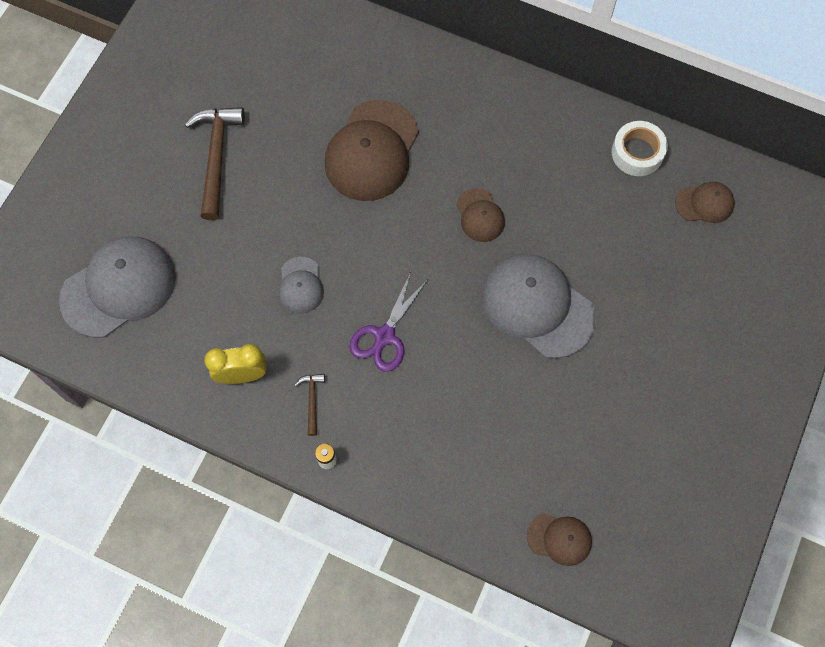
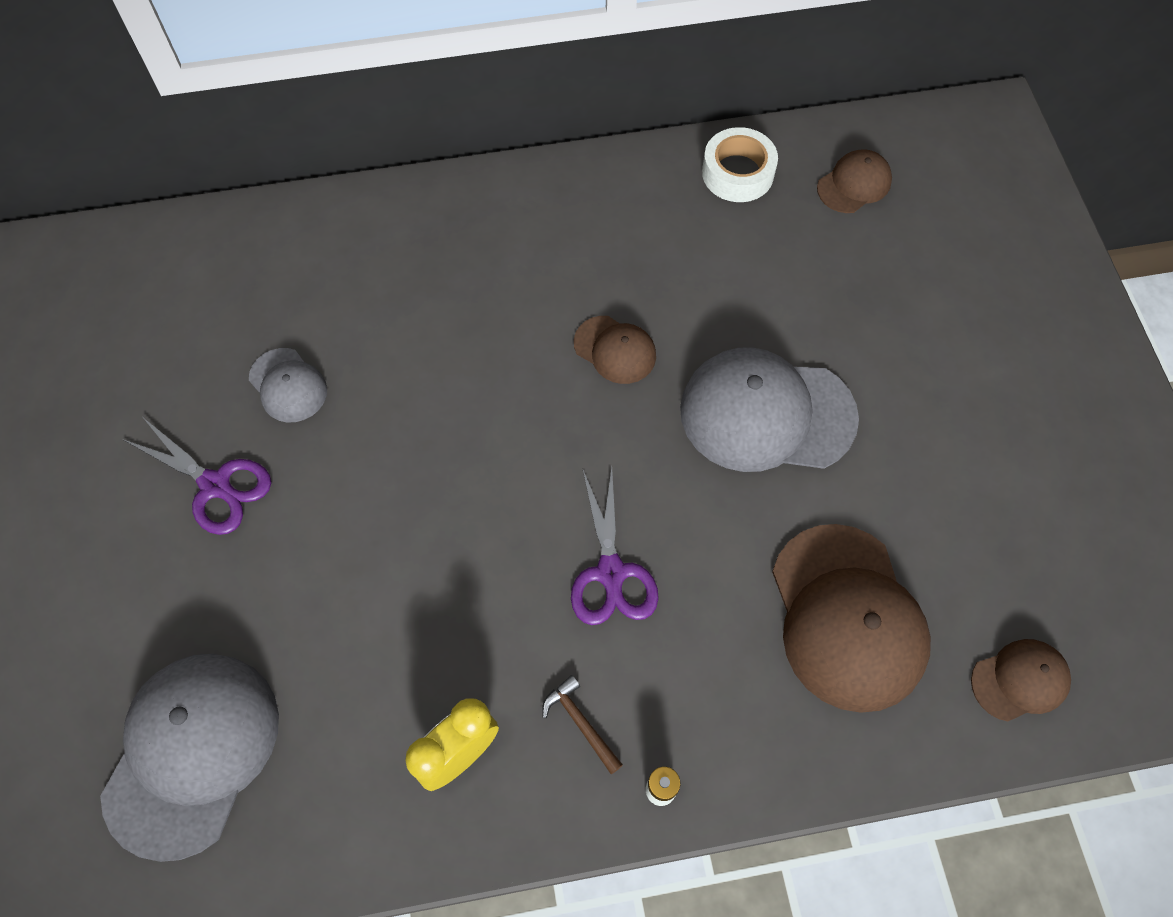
camera: 35 degrees left, 5 degrees down
(216, 157) = (215, 485): brown hammer -> purple scissors
(301, 285) = (453, 579): grey cap -> grey cap (288, 385)
(372, 151) = (422, 354): brown cap -> brown cap (847, 617)

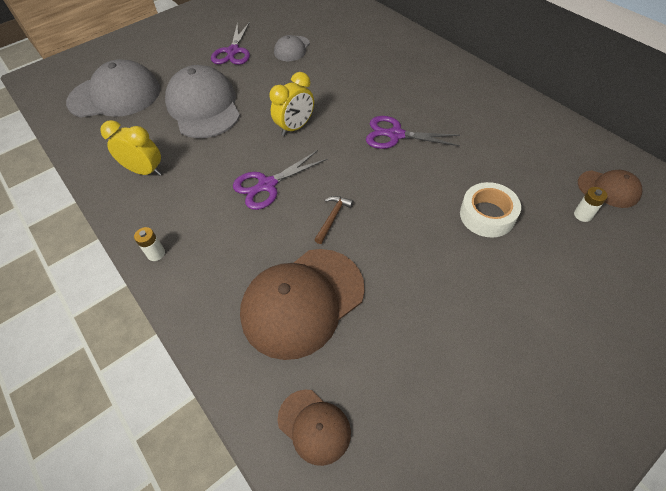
camera: 65 degrees right, 10 degrees down
(506, 475) = (295, 127): none -> yellow clock
(580, 723) = (179, 207): brown hammer -> brown hammer (332, 218)
(615, 350) = (395, 135): brown cap -> purple scissors
(737, 173) = (555, 136): white tape -> white tape (487, 215)
(767, 414) = (409, 210): grey cap -> grey cap (204, 107)
(877, 236) = (583, 215): none -> white battery

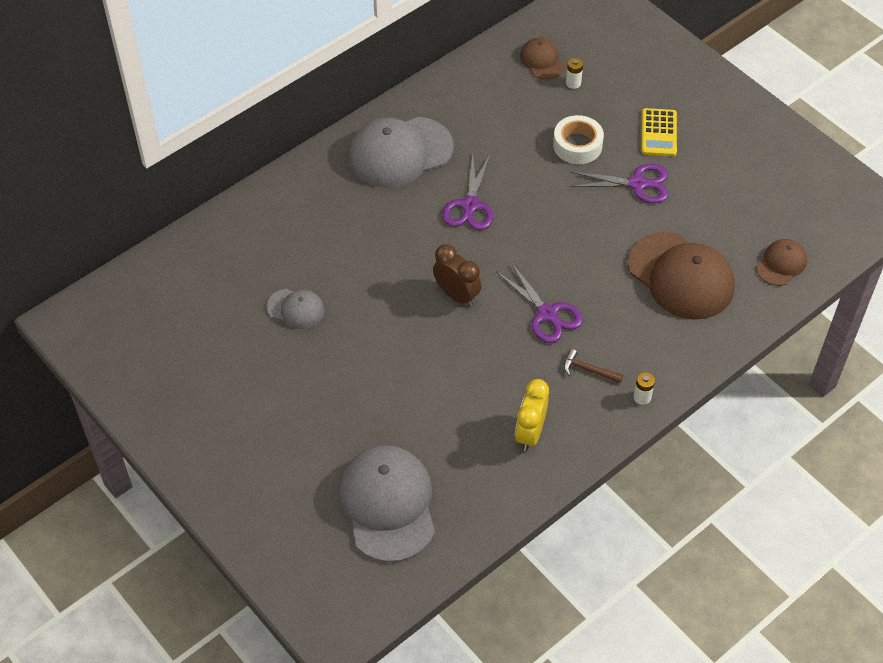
camera: 95 degrees left, 0 degrees up
(204, 107) = (416, 393): grey cap -> grey cap (400, 153)
(233, 51) = (294, 377): purple scissors -> purple scissors (637, 184)
(295, 127) = (457, 295): yellow clock -> brown clock
(332, 218) = (587, 257): brown hammer -> brown hammer (588, 370)
(525, 296) = (658, 133): none -> yellow calculator
(608, 189) = (542, 60): brown cap -> brown cap turned 45 degrees counterclockwise

